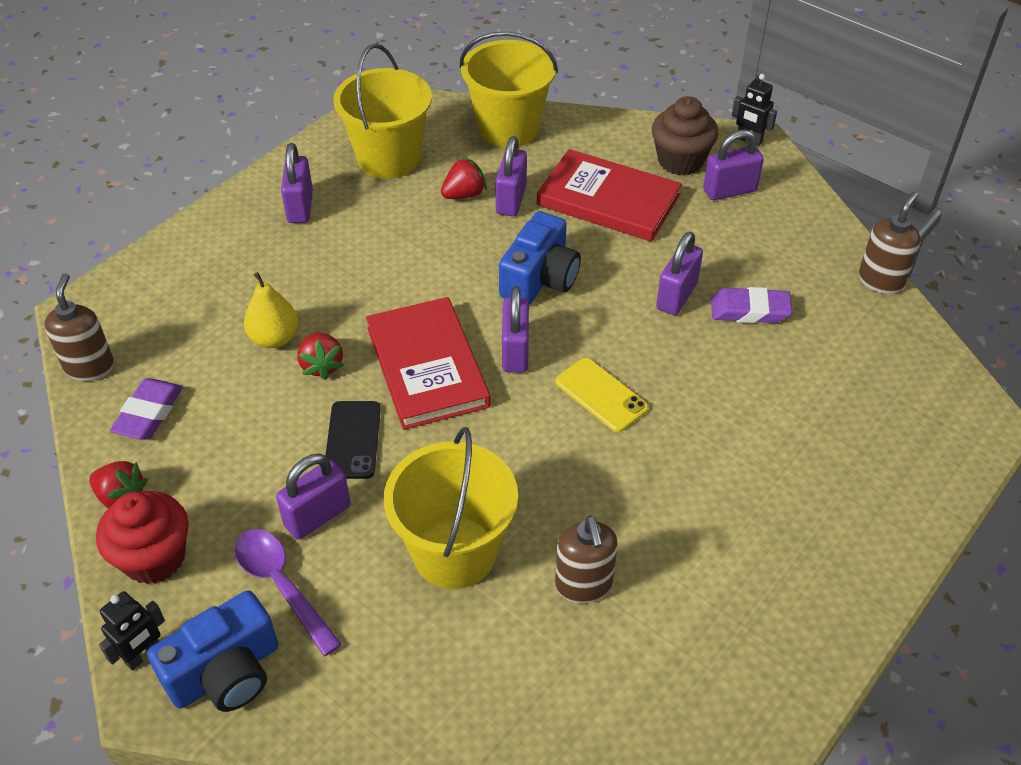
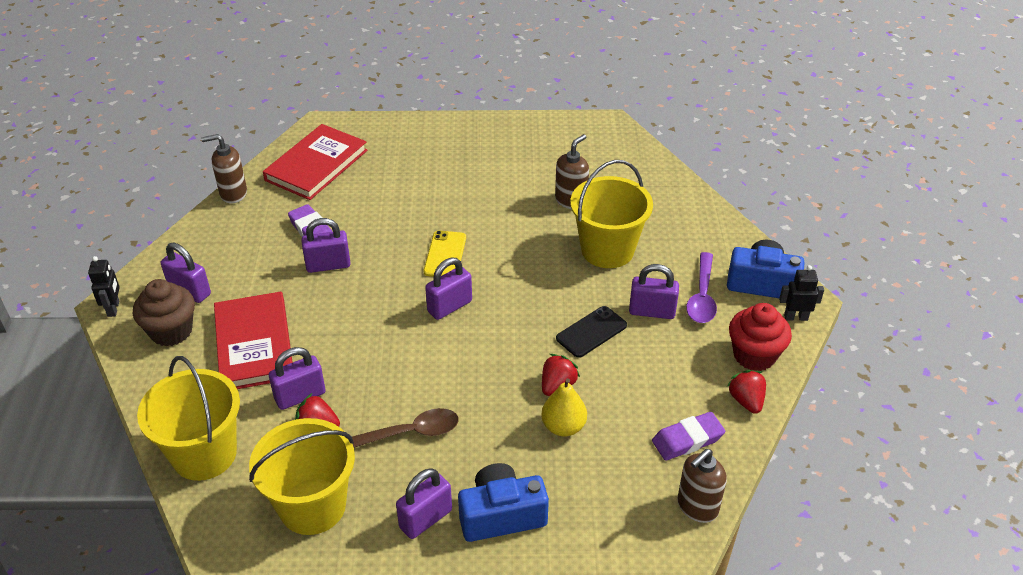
camera: 130 degrees left, 5 degrees down
(392, 240) = (408, 433): none -> brown spoon
(427, 366) = (503, 337): red book -> red book (316, 165)
(540, 279) = (372, 332): blue camera -> blue camera (501, 515)

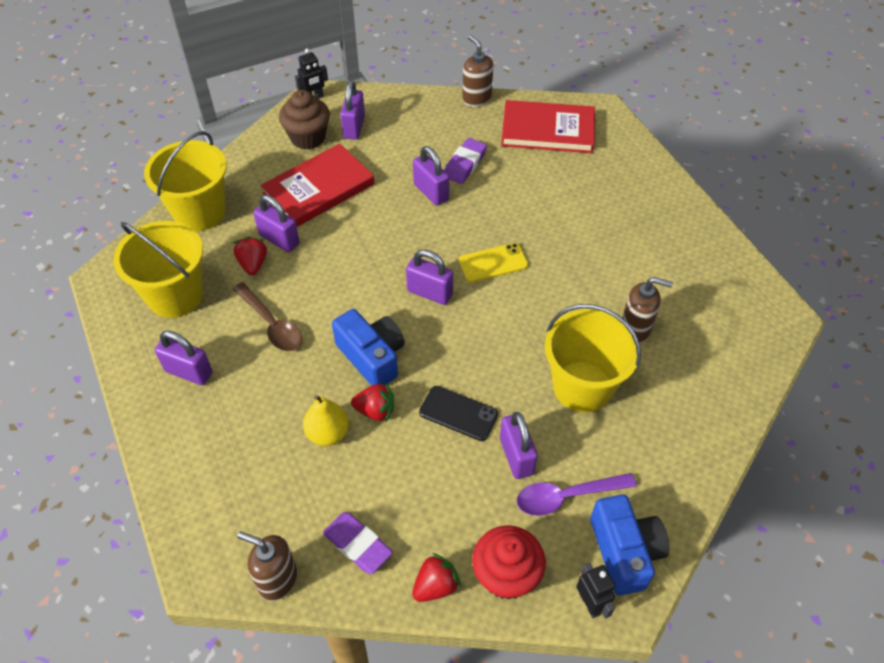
camera: 65 degrees right, 10 degrees up
(501, 515) = (211, 423): blue camera -> blue camera (372, 357)

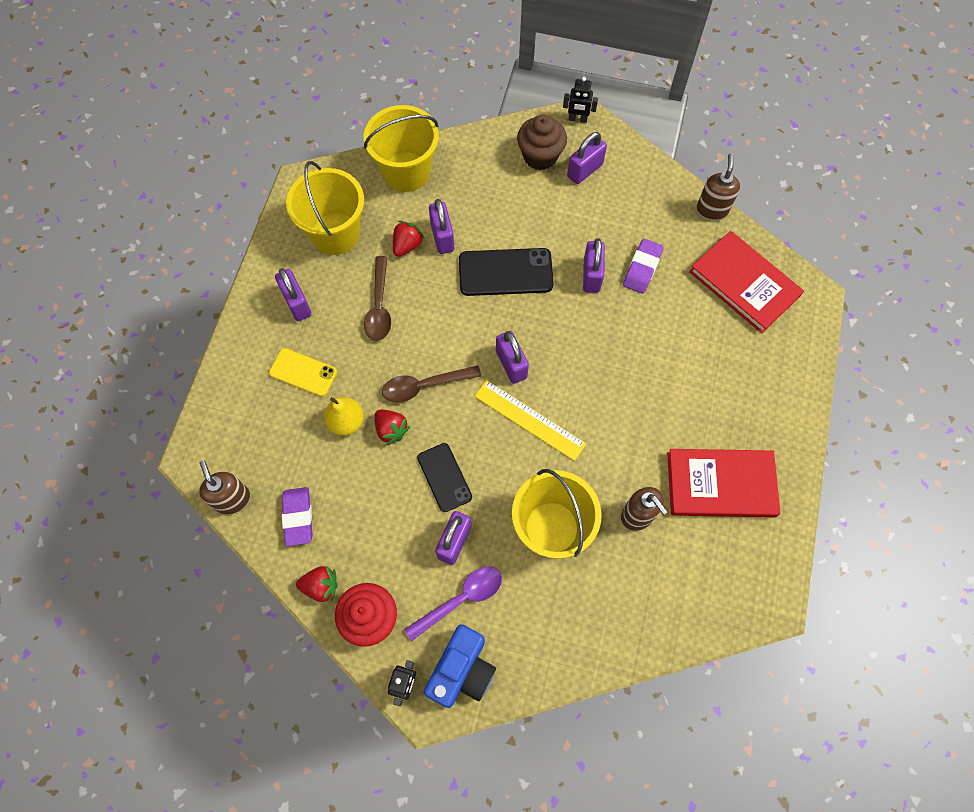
camera: 40 degrees right, 15 degrees up
(319, 189) = (508, 211): red book -> red book (721, 484)
(359, 232) = (505, 272): none -> black phone
(372, 357) = (424, 386): blue camera -> brown spoon
(464, 164) = (642, 268): purple eraser -> purple eraser turned 45 degrees counterclockwise
(485, 322) = (529, 420): none -> yellow ruler
(493, 263) = (581, 375): yellow phone -> yellow phone (303, 372)
(567, 496) = (461, 599): purple spoon -> purple spoon turned 120 degrees clockwise

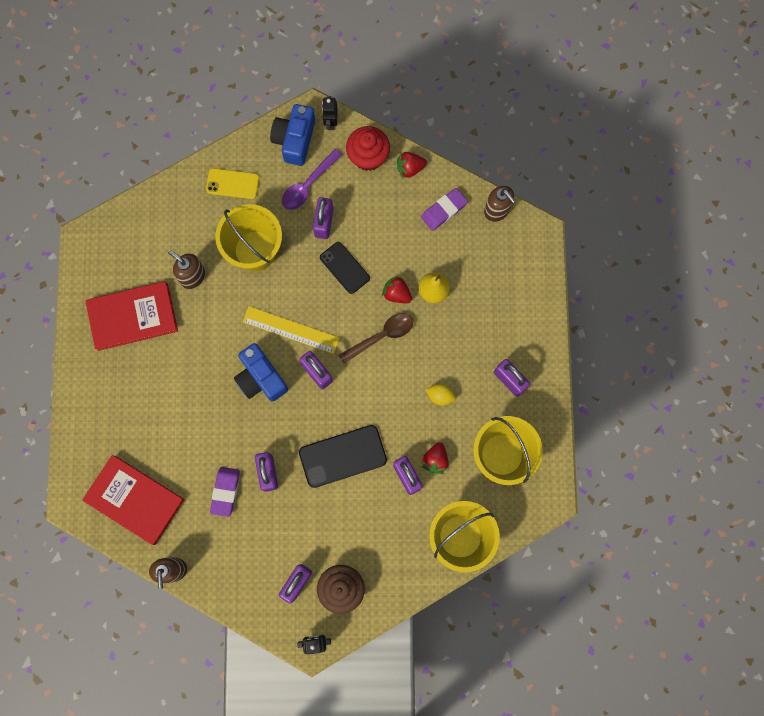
camera: 165 degrees right, 10 degrees up
(298, 517) = (443, 210): purple eraser -> purple eraser turned 75 degrees clockwise
(303, 372) = (482, 322): yellow phone -> yellow phone (232, 183)
(379, 306) = (440, 396): brown spoon -> yellow lemon
(578, 374) = (261, 378): none -> blue camera

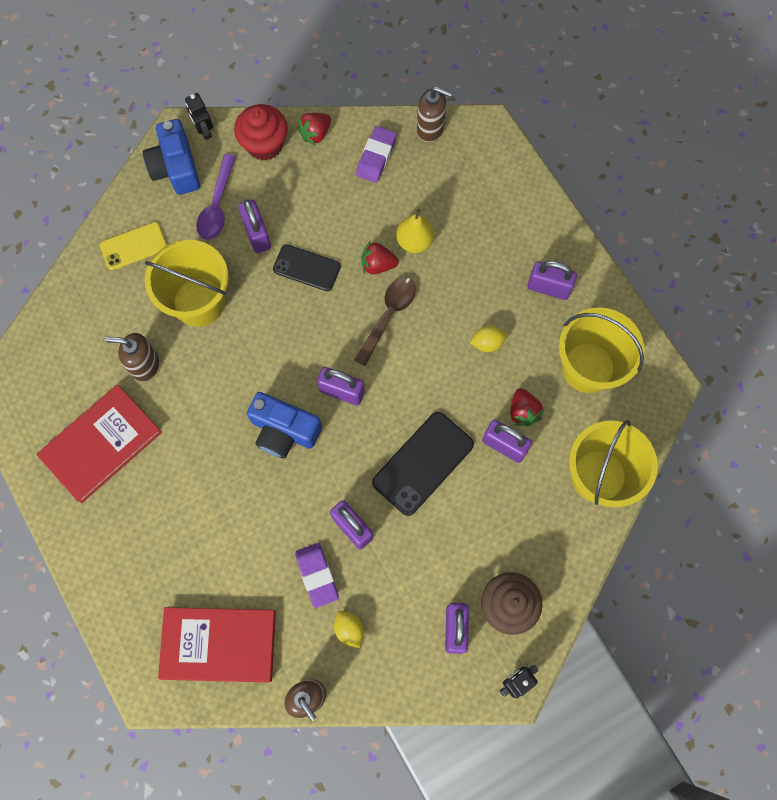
camera: 30 degrees left, 5 degrees down
(226, 541) = (349, 629): none -> yellow lemon
(291, 330) = (287, 362): yellow ruler -> none

